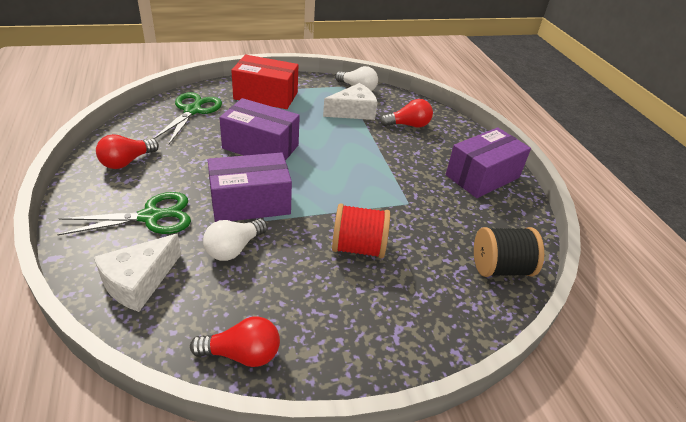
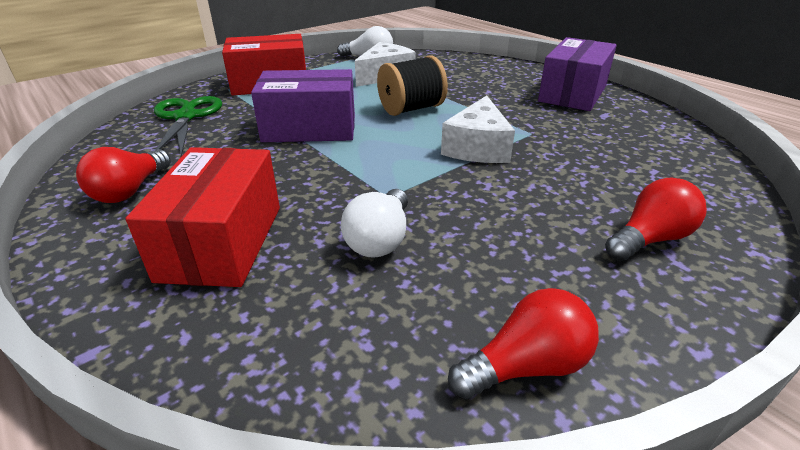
camera: 20 degrees left, 5 degrees down
(138, 281) = (274, 332): white cheese -> white cheese (477, 147)
(151, 216) = (222, 242): green scissors -> red box
(250, 203) = (351, 184): purple box -> none
(358, 247) = (529, 188): red spool -> none
(408, 125) = (454, 73): red light bulb -> red light bulb (649, 239)
(500, 268) = (687, 160): black spool -> black spool (411, 109)

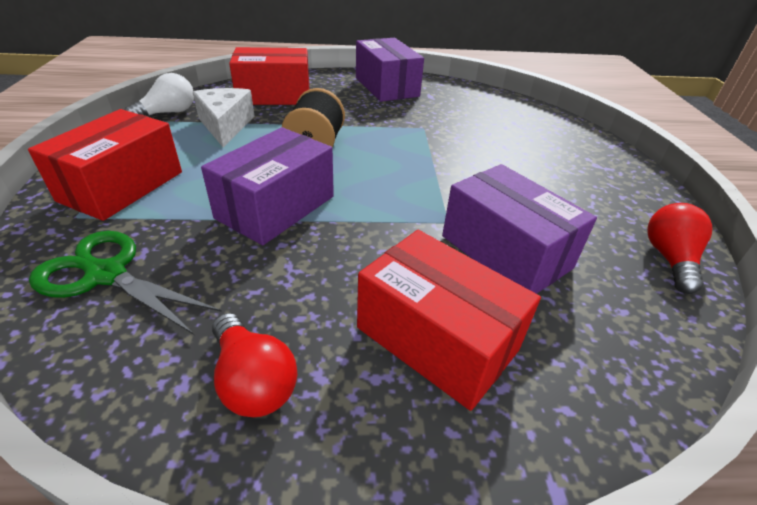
camera: 55 degrees left, 5 degrees up
(380, 239) = (505, 252): white light bulb -> purple box
(458, 69) = (274, 95): none -> red box
(477, 147) = (418, 154): white cheese -> none
(649, 239) = (581, 163): red light bulb -> none

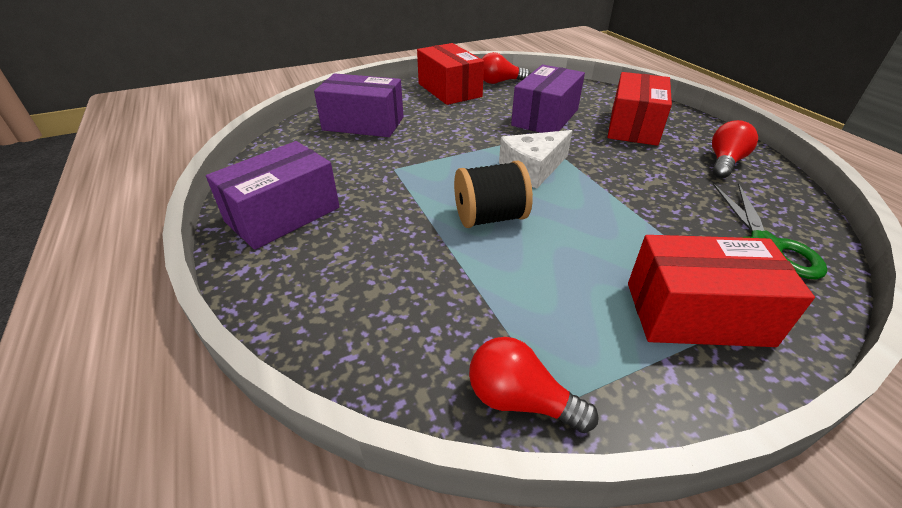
camera: 110 degrees left, 0 degrees up
(168, 113) = (520, 400): white light bulb -> red light bulb
(225, 125) = (502, 307): white cheese -> white cheese (532, 169)
(274, 95) = (371, 306): red box -> red box (449, 90)
(276, 207) = (604, 204): purple box -> purple box (363, 124)

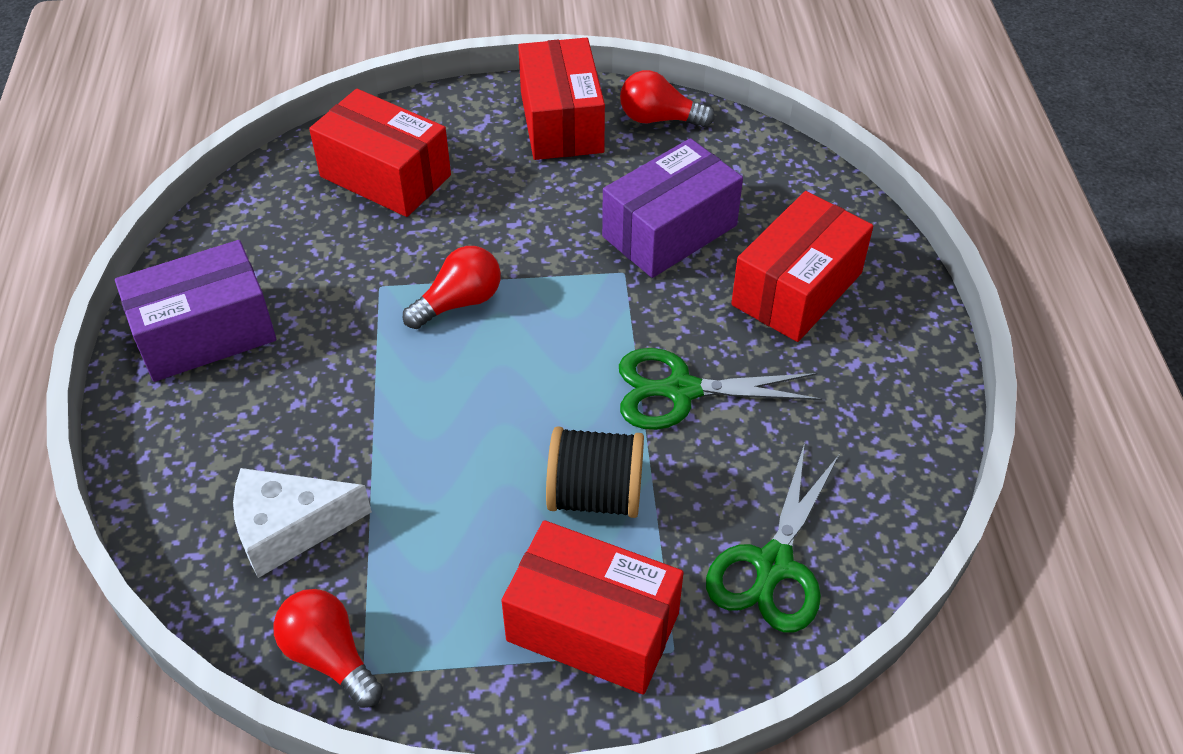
camera: 20 degrees right, 10 degrees up
(363, 124) = (385, 176): purple box -> red box
(490, 217) = (452, 412): black spool -> black spool (595, 495)
(532, 169) = (569, 339): white cheese -> white cheese (289, 528)
(619, 177) = (681, 390): none -> green scissors
(724, 162) = (870, 406): red light bulb -> red light bulb (459, 302)

